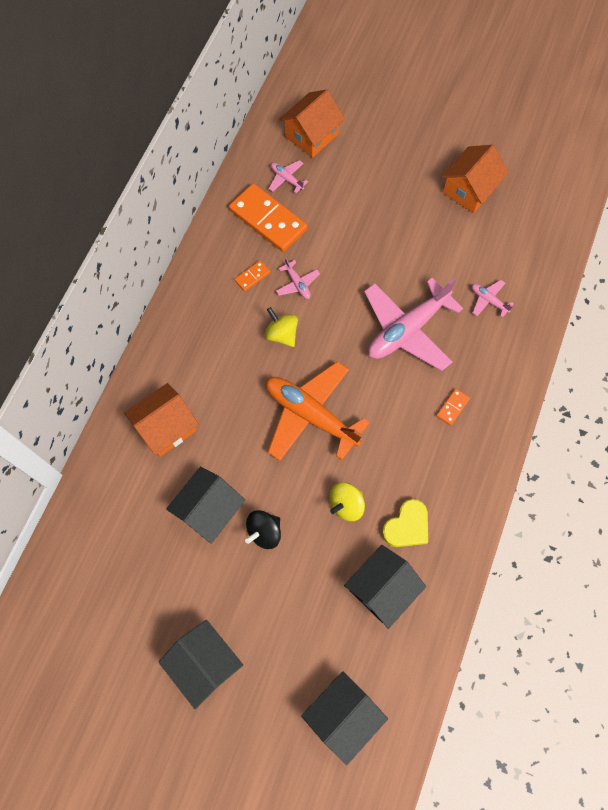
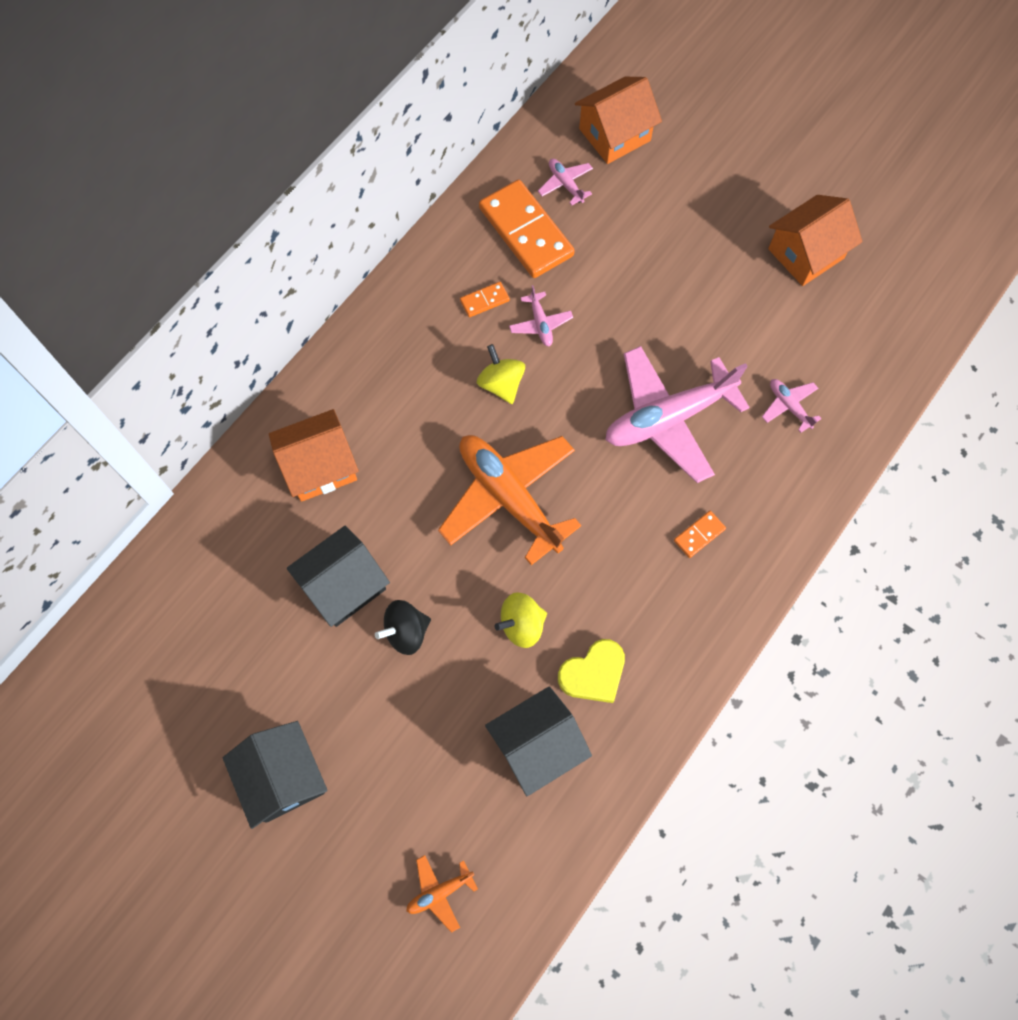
camera: 15 degrees right, 0 degrees up
(343, 715) = (439, 892): black house -> orange plane

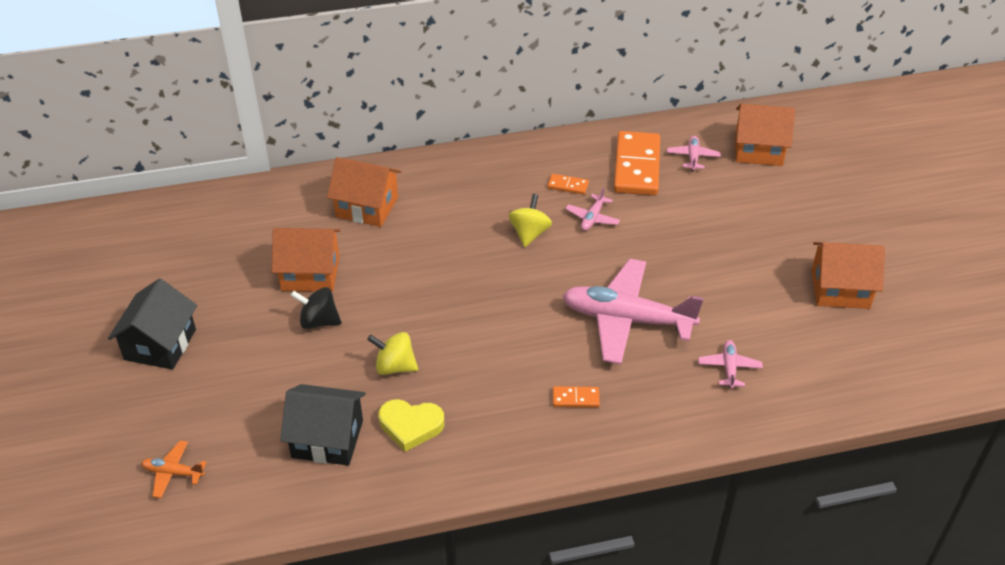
camera: 40 degrees right, 25 degrees down
(344, 585) = (310, 273): black house -> orange house
(509, 498) = (466, 294): orange plane -> none

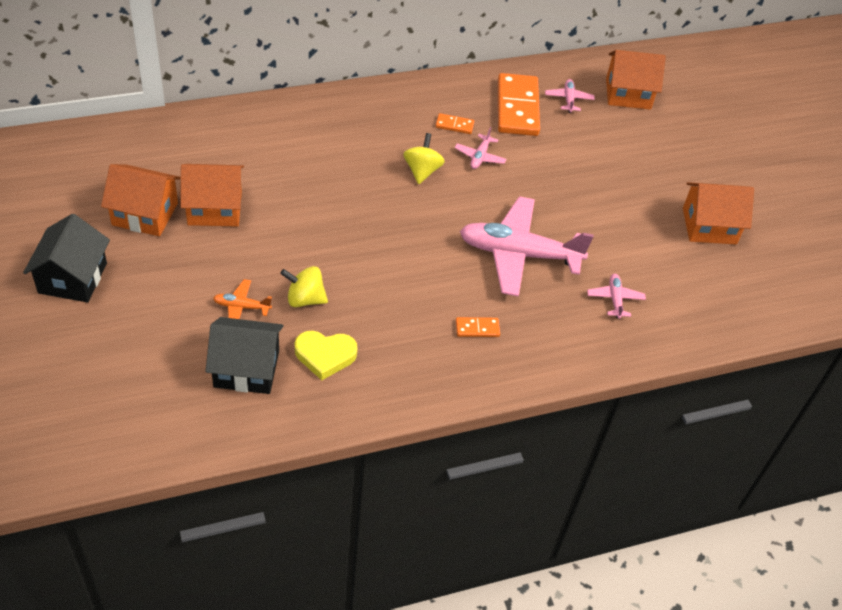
camera: 10 degrees left, 5 degrees up
(173, 473) = (99, 403): orange plane -> orange plane (242, 307)
(318, 321) = (227, 255): black spinning top -> none
(367, 207) = (264, 143): orange house -> orange house (145, 214)

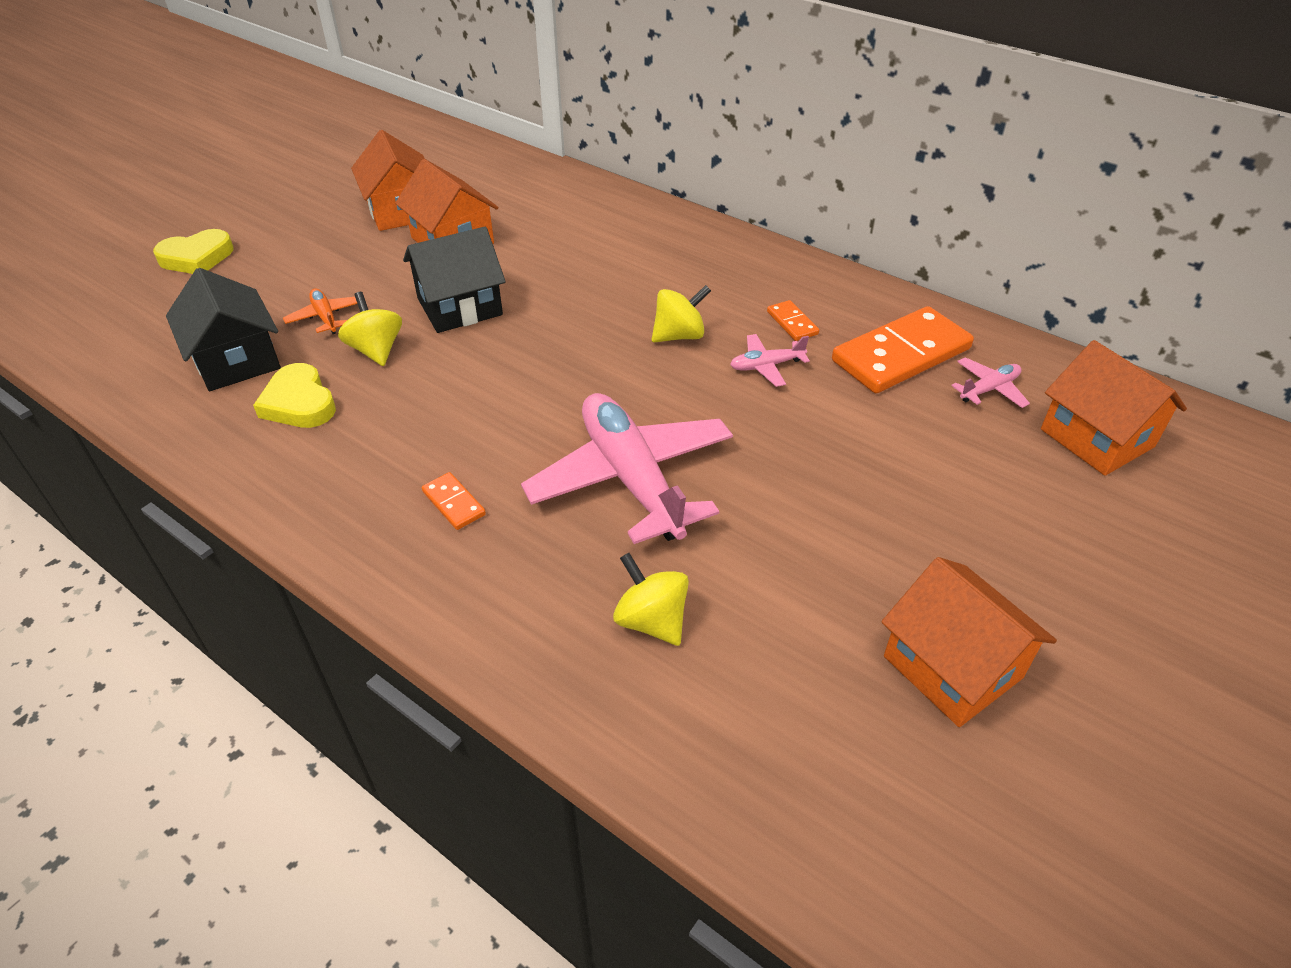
camera: 60 degrees right, 5 degrees down
(73, 278) = (279, 216): black house -> black house (460, 307)
(83, 344) = (197, 257): none -> yellow heart
(615, 299) = (651, 620): pink plane -> yellow spinning top

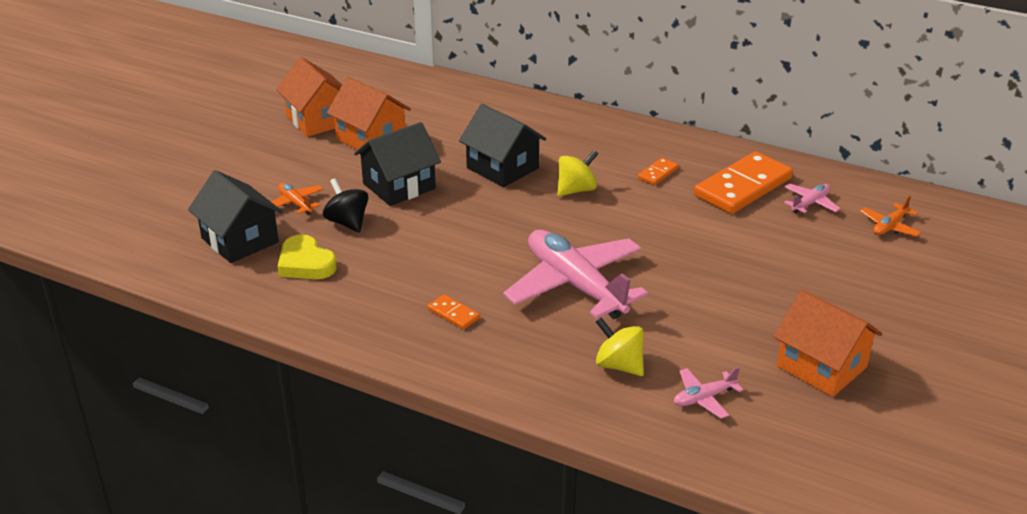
camera: 10 degrees left, 10 degrees down
(197, 257) = (164, 170): yellow heart -> none
(376, 350) = (347, 222): yellow spinning top -> black spinning top
(596, 295) = (502, 168): none -> black house
(766, 366) = (647, 204): pink plane -> pink plane (704, 398)
(792, 323) = (657, 173): orange domino -> orange domino turned 75 degrees clockwise
(1096, 438) = (889, 226): orange house -> orange plane

